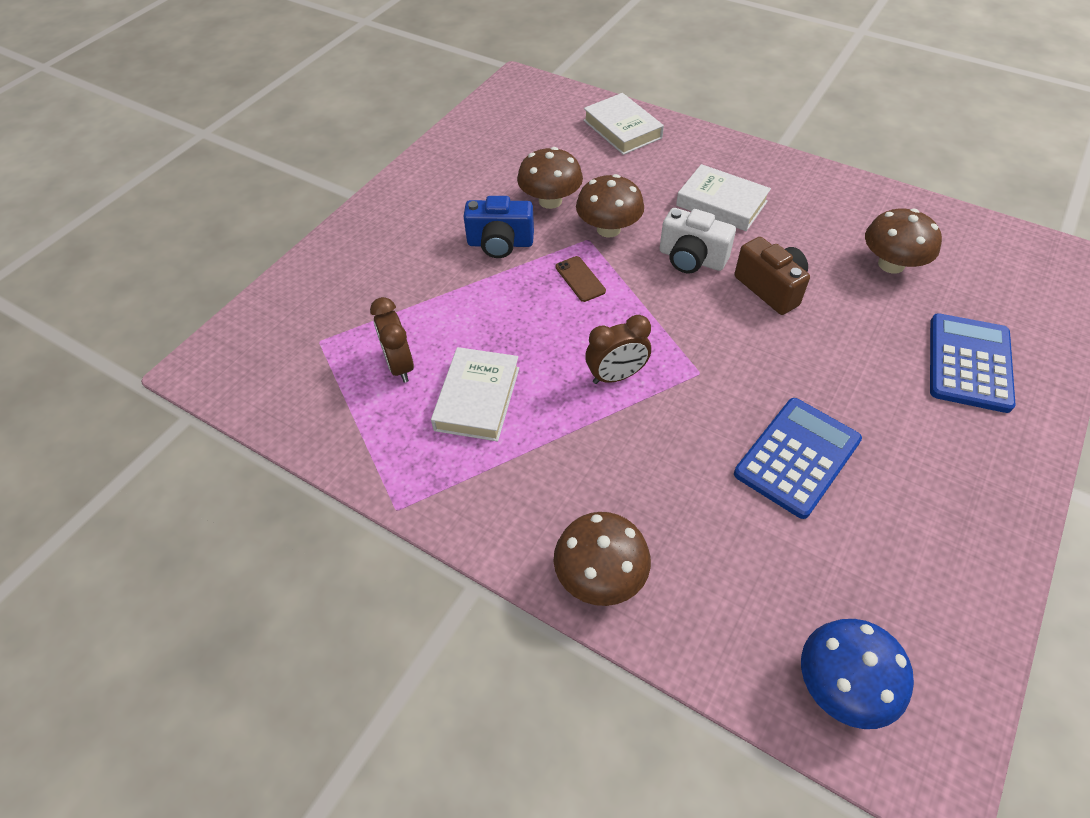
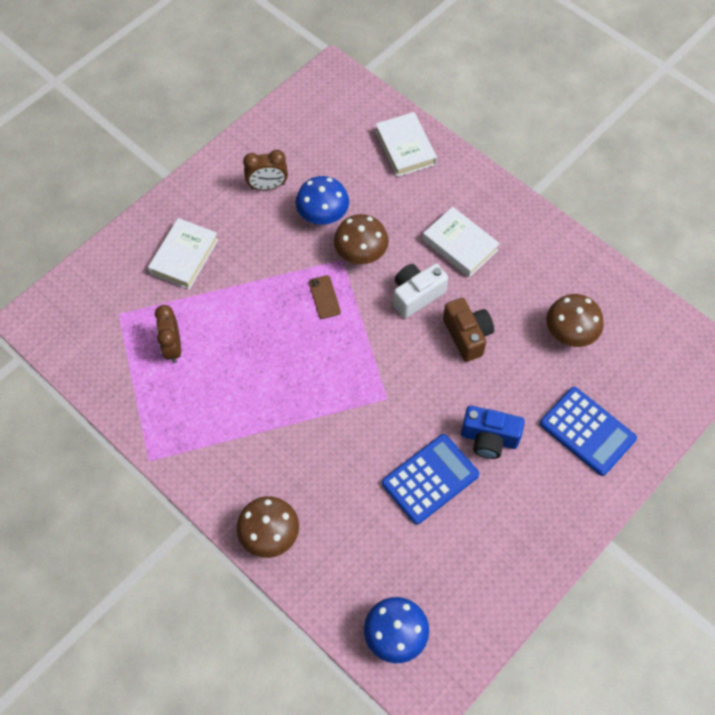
camera: 10 degrees right, 10 degrees up
(477, 398) = (222, 386): white book -> white book (184, 256)
(500, 243) = (272, 250): blue camera -> blue camera (489, 438)
(550, 201) = (323, 214): brown mushroom -> blue mushroom
(616, 376) = (325, 388): brown clock -> brown clock (267, 186)
(691, 259) = (416, 295): white camera -> white camera turned 105 degrees clockwise
(969, 363) = (587, 431): blue calculator -> blue calculator turned 105 degrees clockwise

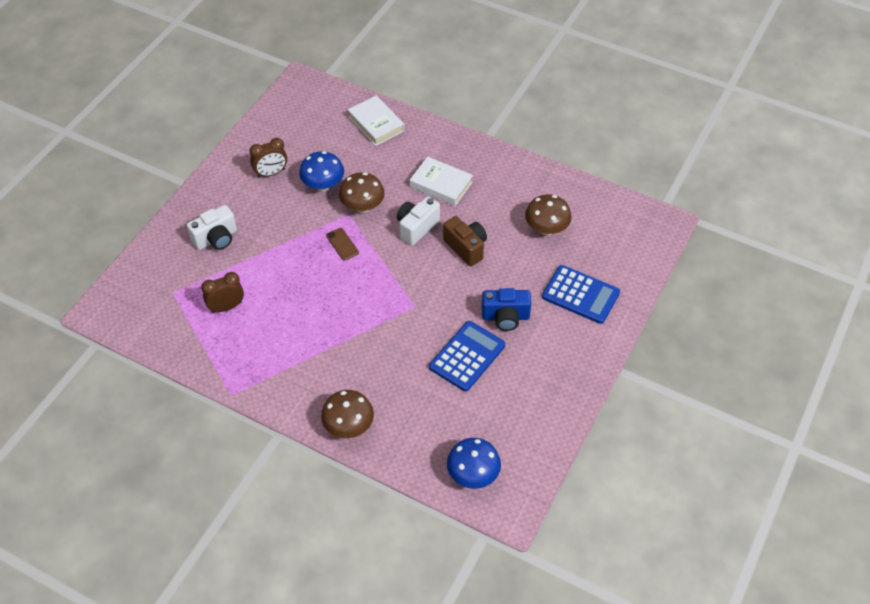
camera: 15 degrees left, 10 degrees down
(173, 347) = (226, 307): brown clock -> brown clock turned 90 degrees clockwise
(184, 256) = (216, 238): white book -> white camera

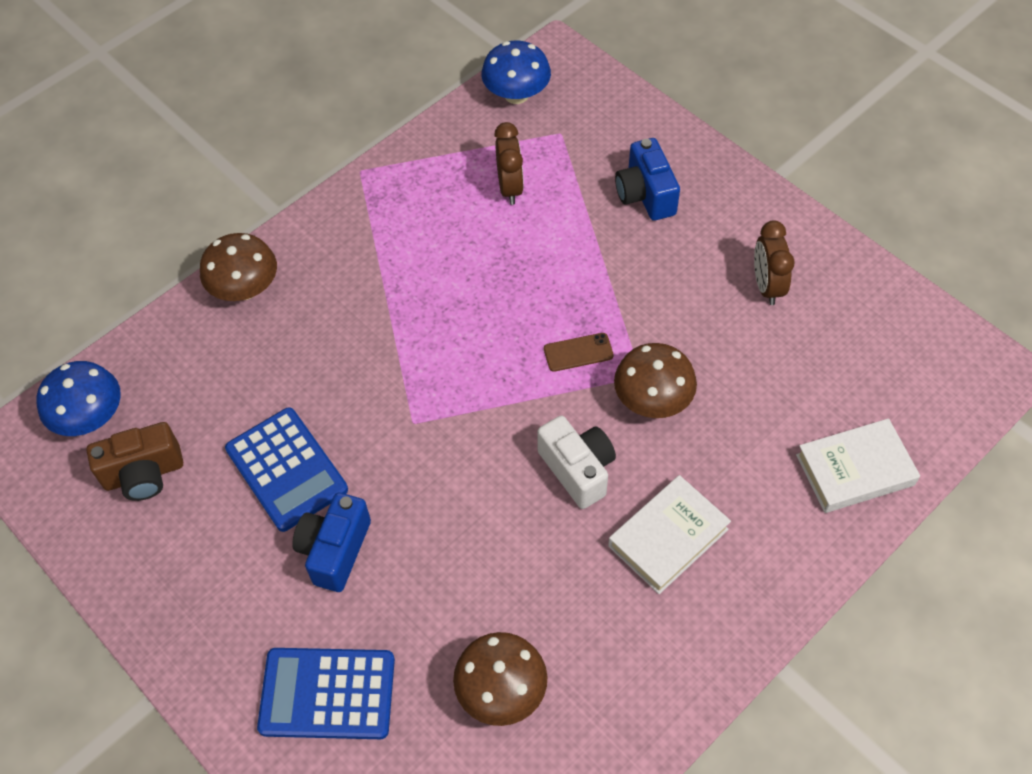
camera: 110 degrees right, 5 degrees up
(216, 238) = (645, 195): white camera -> blue camera
(323, 185) = (719, 353): blue mushroom -> blue mushroom (516, 95)
(466, 248) = (505, 535): brown camera -> brown camera (144, 474)
(580, 295) = (327, 693): blue calculator -> blue calculator turned 45 degrees clockwise

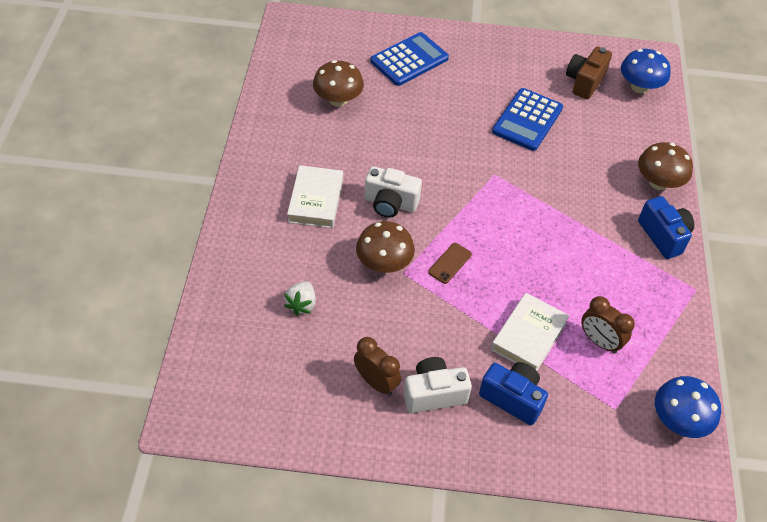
camera: 135 degrees right, 5 degrees down
(286, 469) = (527, 120): blue calculator -> blue calculator turned 75 degrees counterclockwise
(335, 550) = (466, 104): blue camera -> blue camera (663, 236)
(717, 242) = (434, 394): none -> white camera
(786, 413) = (301, 304): none -> white strawberry
(854, 470) = (239, 296): white book -> white book (528, 336)

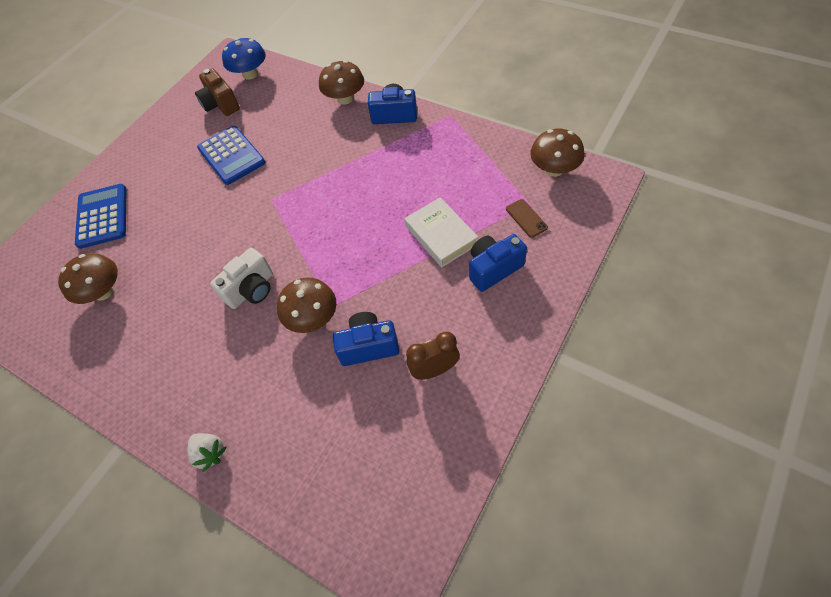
camera: 55 degrees left, 5 degrees up
(301, 304) = (320, 408): white strawberry -> white strawberry (210, 453)
(316, 200) = (208, 353): white book -> none
(376, 319) = (368, 346): none -> blue camera
(434, 394) = (465, 326): white camera -> none
(450, 263) = (341, 266): brown phone -> brown phone (526, 218)
(599, 341) = (467, 190): brown clock -> none
(678, 420) = (554, 169): blue mushroom -> brown mushroom

